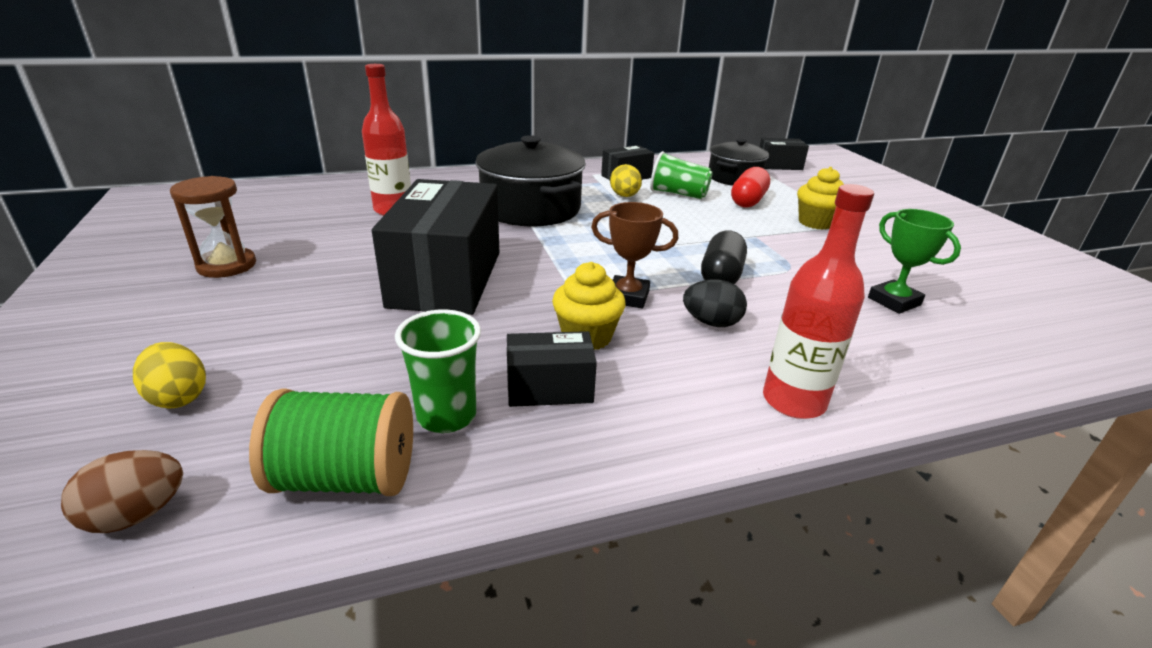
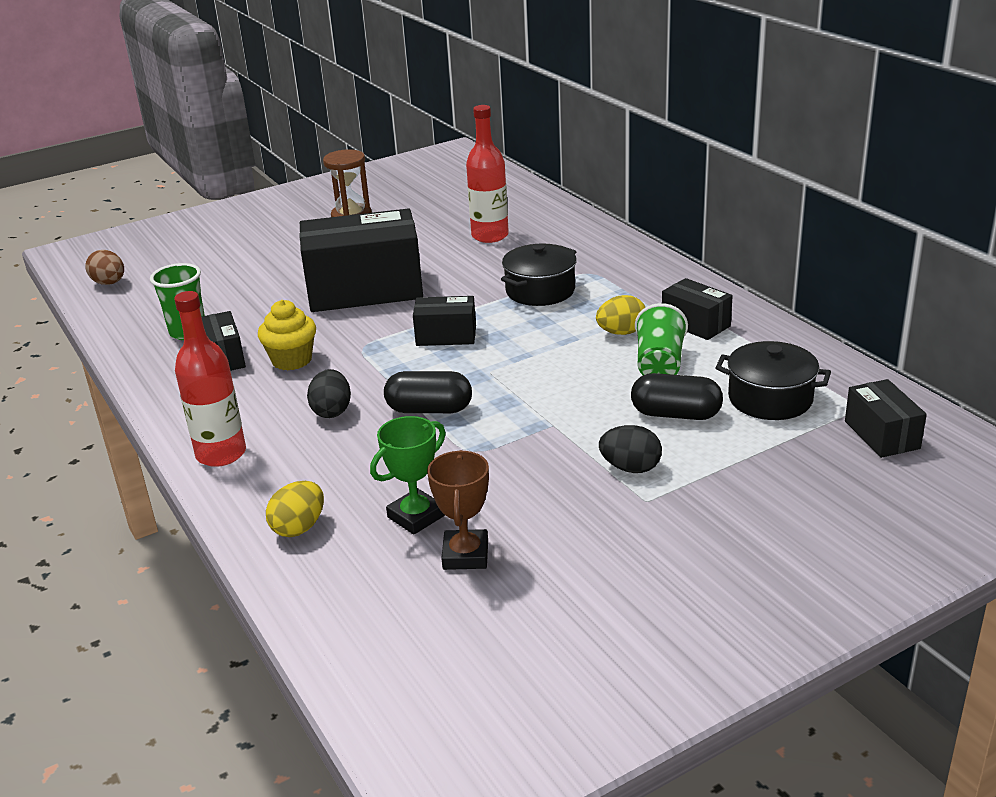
camera: 80 degrees right, 0 degrees up
(178, 397) = (196, 259): yellow egg -> yellow egg (299, 527)
(346, 477) = (134, 319): green spool -> none
(531, 208) = (540, 291): black pot -> black pot, size x0.63
(586, 253) = (446, 336): none -> black box
(628, 297) = (365, 368): brown trophy -> brown trophy (465, 555)
(748, 201) = (676, 414): red capsule -> black capsule
(815, 223) = (630, 468): yellow cupcake -> black egg

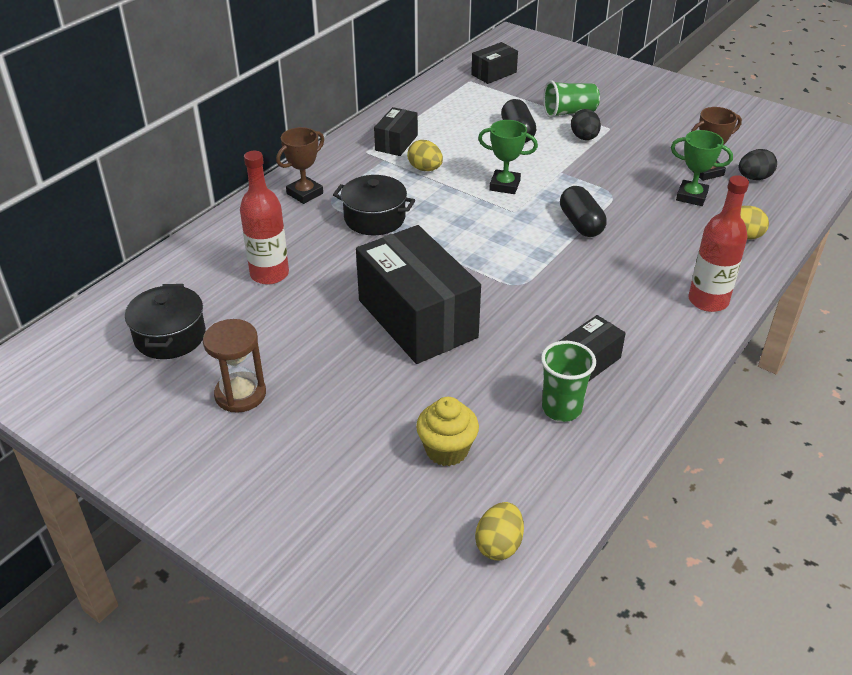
camera: 115 degrees left, 10 degrees up
(109, 283) = (499, 545): brown egg -> yellow egg
(292, 360) = (564, 316): yellow cupcake -> yellow cupcake (447, 450)
(332, 411) = (616, 267): black egg -> black egg (754, 178)
(446, 336) = (475, 246): black box -> none
(549, 377) = (504, 185): none -> green trophy
(614, 262) = (305, 193): none -> brown trophy
(659, 364) = (460, 147): green cup -> green cup (569, 112)
(770, 399) = (478, 106): black pot -> black pot (170, 336)

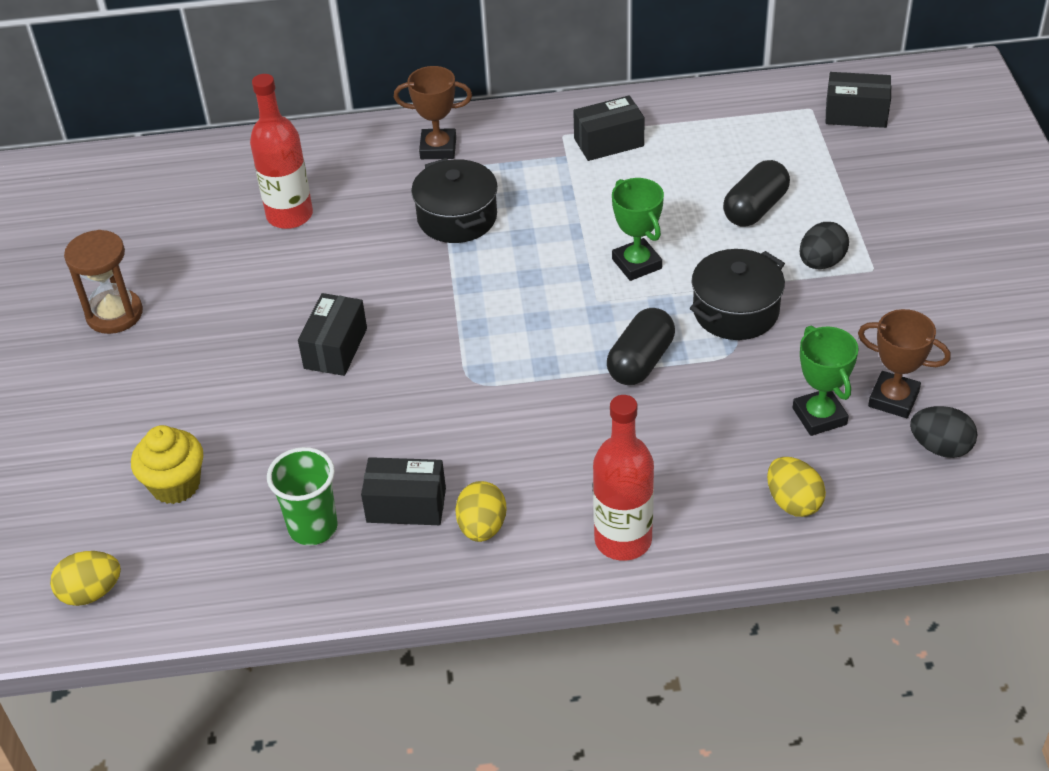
camera: 50 degrees right, 5 degrees up
(170, 336) = (141, 223): black pot -> black pot (735, 311)
(417, 319) = (335, 348): black box -> black box, size x0.48
(425, 169) = (588, 192): yellow egg -> yellow egg (482, 527)
(569, 112) = (859, 219): green cup -> none

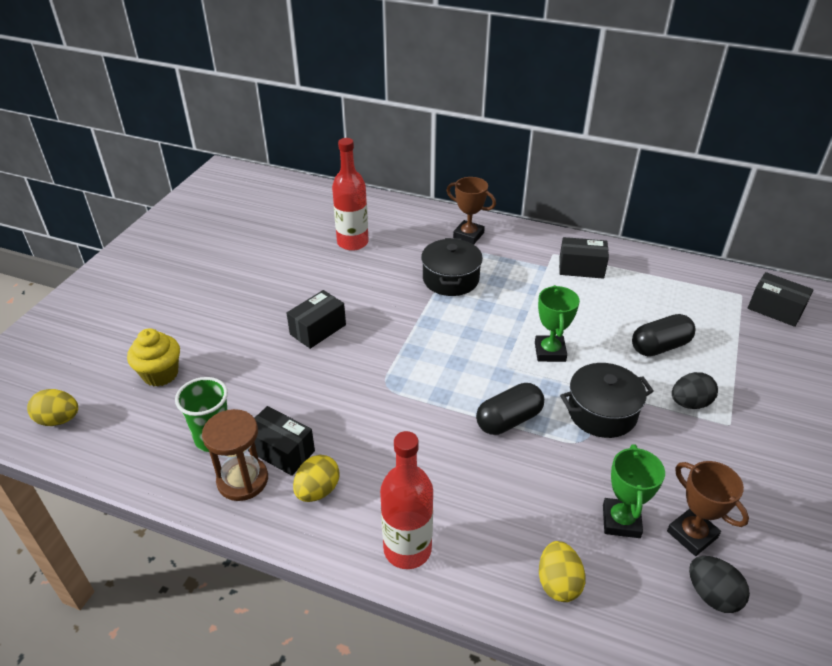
camera: 25 degrees right, 5 degrees down
(114, 314) = (214, 261): brown hourglass -> brown hourglass (242, 480)

